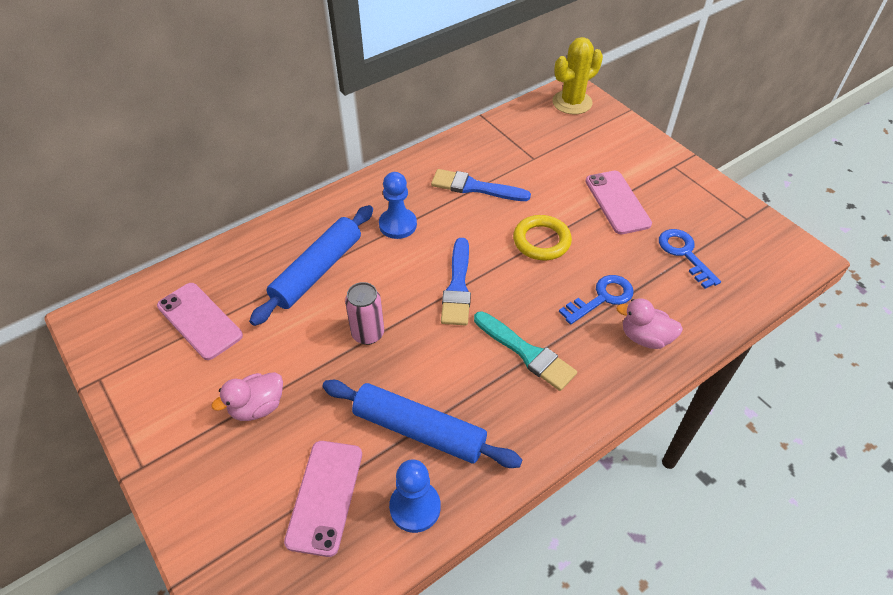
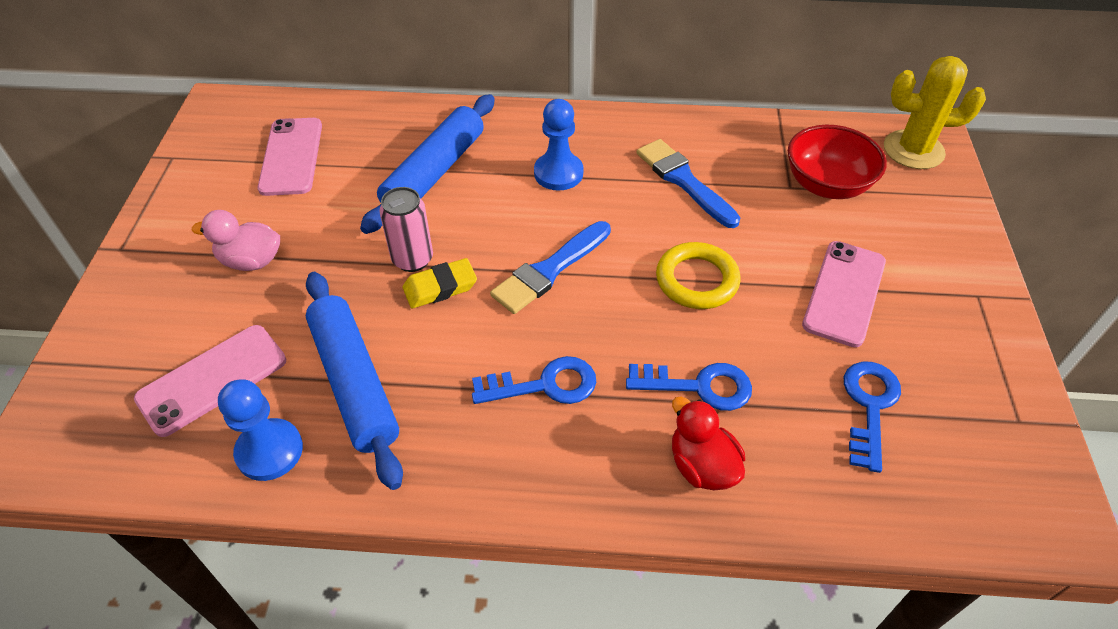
camera: 40 degrees right, 0 degrees up
(317, 270) = (434, 172): blue rolling pin -> blue rolling pin turned 45 degrees counterclockwise
(405, 339) = (440, 287): none -> yellow eraser
(526, 353) = (544, 385): turquoise brush -> blue key
(550, 147) = (826, 185): none -> red bowl
(645, 337) = (702, 466): pink duck -> red duck

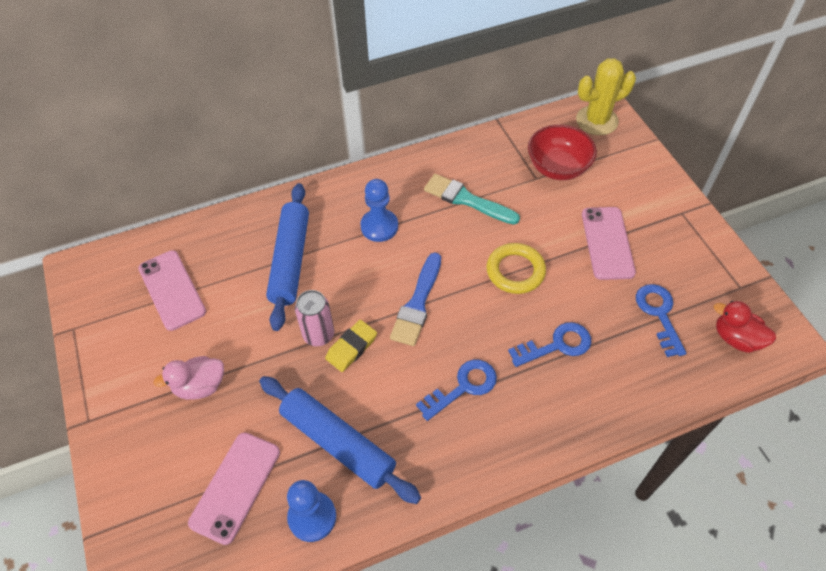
camera: 25 degrees left, 5 degrees up
(684, 181) = (466, 200): blue brush -> turquoise brush
(702, 466) = (586, 397): red duck -> red duck (736, 338)

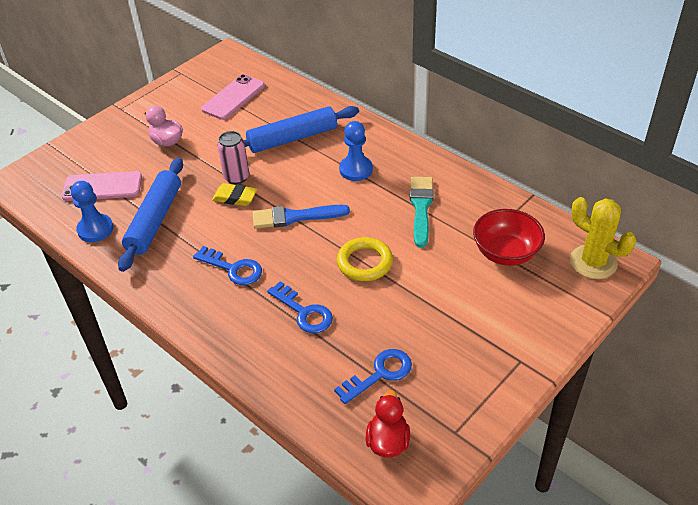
camera: 65 degrees right, 10 degrees down
(607, 243) = (439, 314): pink phone -> none

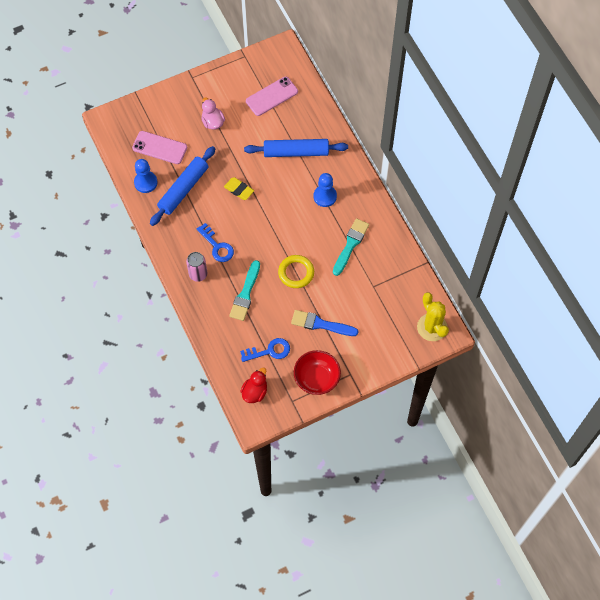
camera: 20 degrees right, 20 degrees up
(236, 177) = (246, 173): pink can -> pink can (198, 274)
(295, 217) = (269, 221): blue brush -> blue brush (321, 324)
(304, 312) = (245, 294): blue key -> turquoise brush
(506, 253) = (383, 300): red bowl -> red bowl (316, 378)

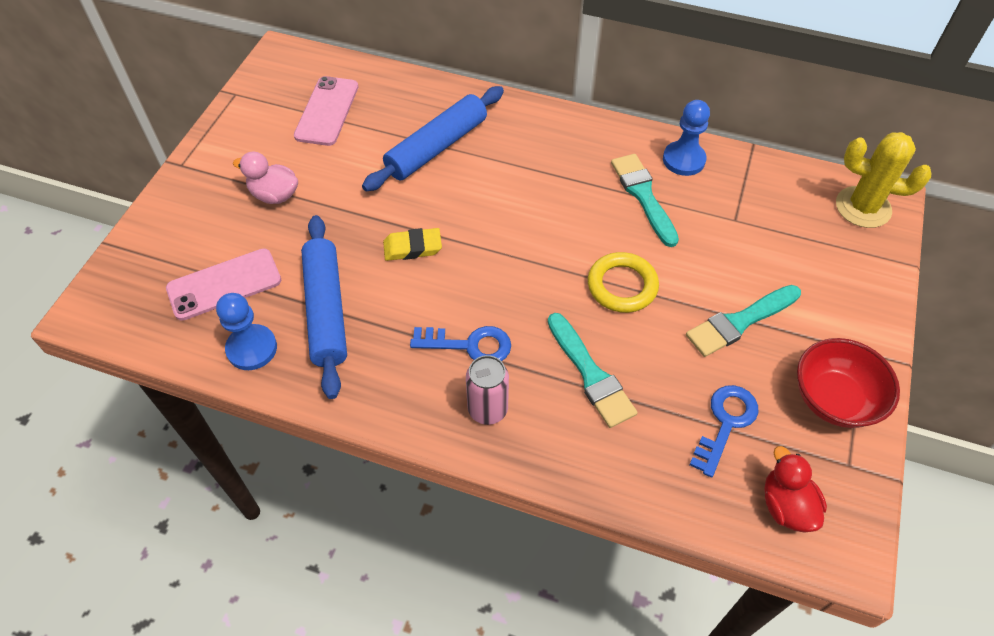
camera: 45 degrees left, 10 degrees down
(321, 324) = (740, 322): blue brush -> turquoise brush
(325, 196) = (538, 168): blue pawn -> blue pawn (683, 160)

